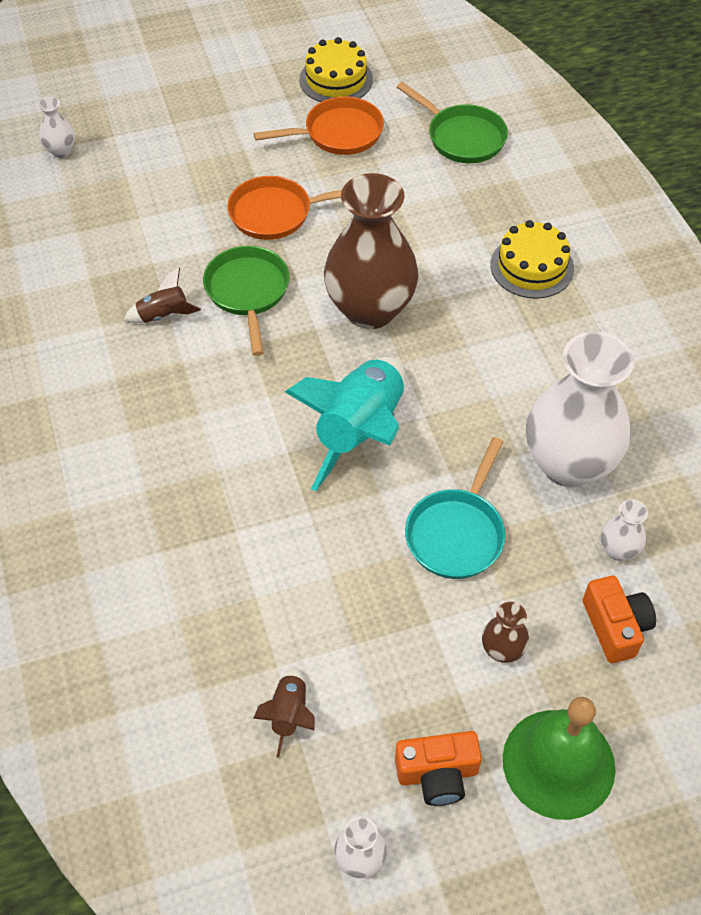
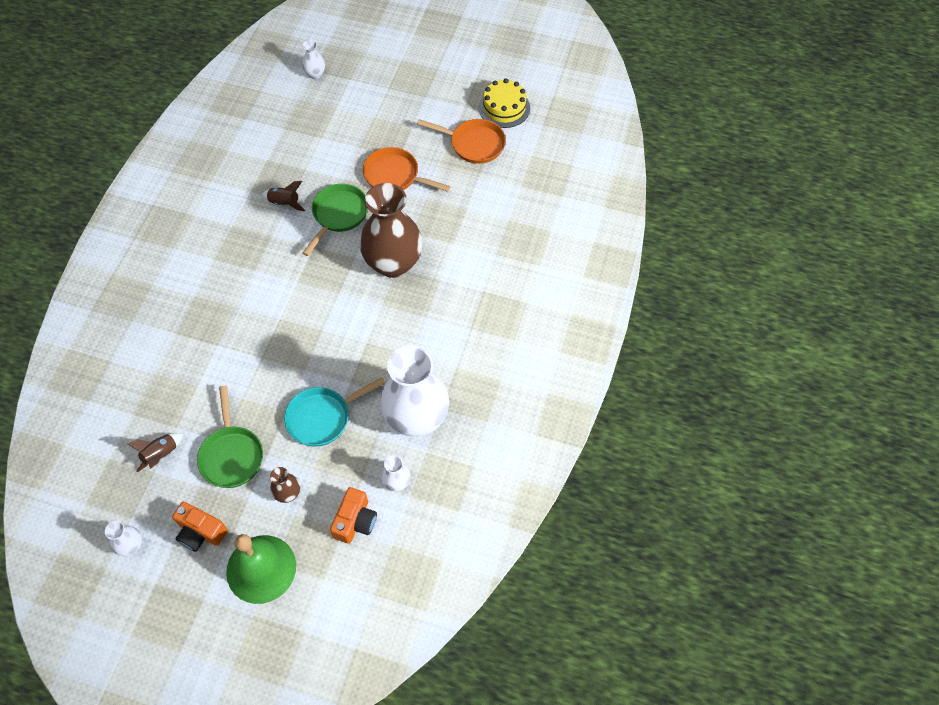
camera: 35 degrees right, 5 degrees up
(360, 431) = (325, 330): turquoise rocket -> none
(462, 137) = (544, 186): green pan -> green pan (231, 455)
(532, 266) = (507, 291): yellow cake -> none

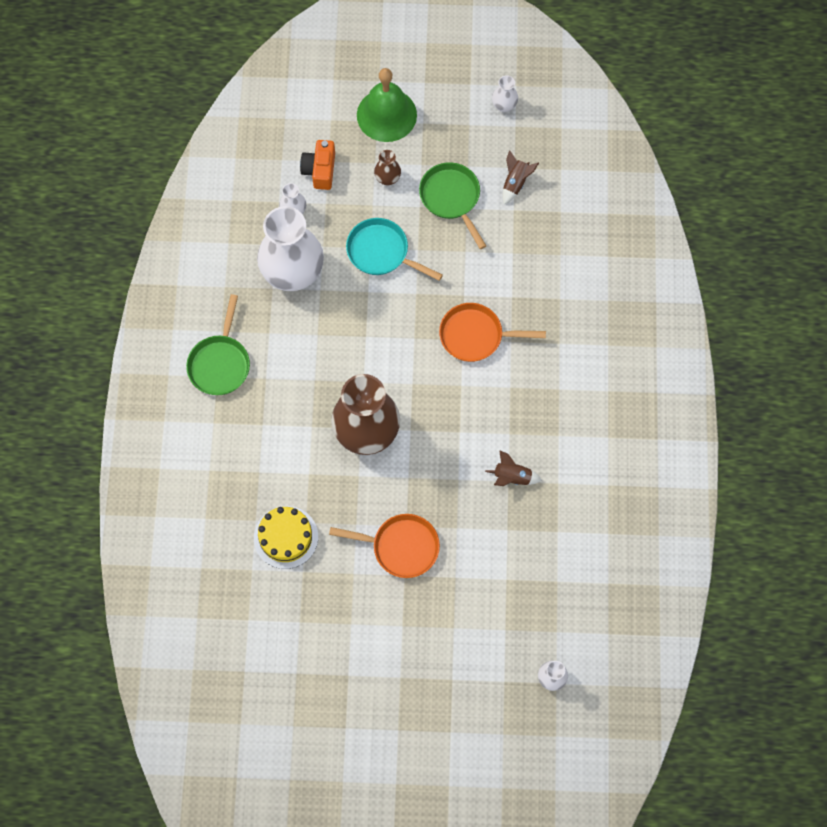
camera: 165 degrees right, 10 degrees up
(200, 532) = (450, 130): orange camera -> none
(322, 417) = (381, 252): turquoise pan -> turquoise pan turned 105 degrees counterclockwise
(338, 215) = (446, 477): green pan -> green pan (220, 363)
(474, 144) = (321, 617): orange pan -> orange pan (475, 335)
(504, 108) = (297, 685): yellow cake -> yellow cake (286, 537)

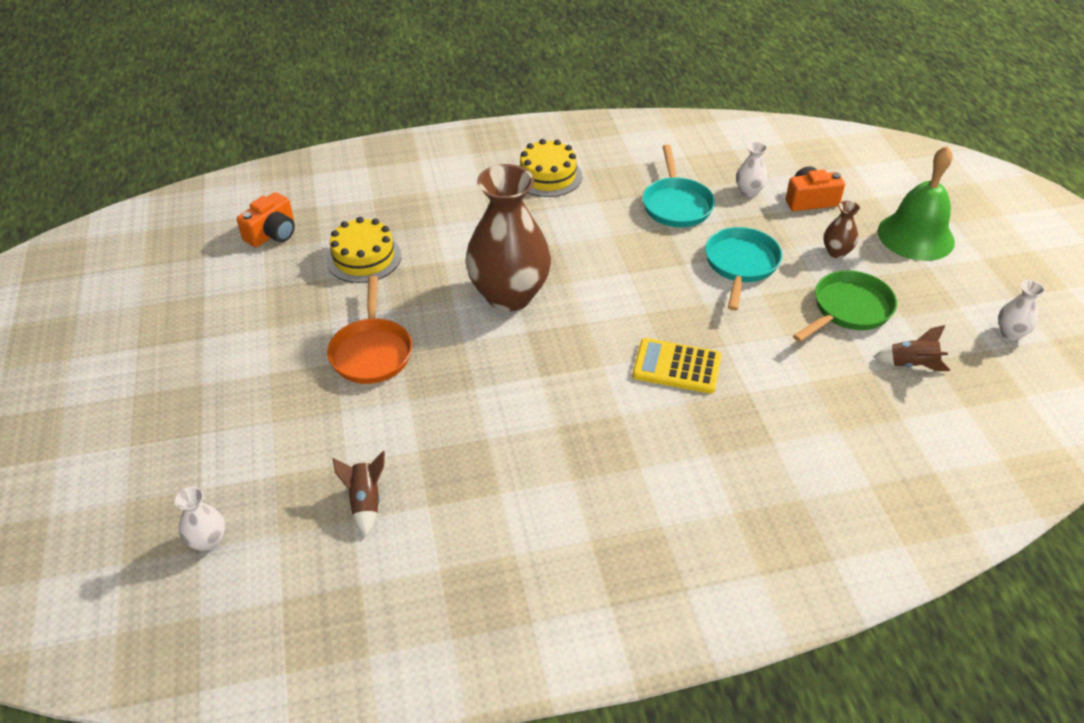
camera: 75 degrees right, 25 degrees down
(220, 363) = (548, 176): green pan -> yellow cake
(229, 610) = (272, 233): none -> orange camera
(293, 273) = (676, 204): white vase -> turquoise pan
(475, 335) = (677, 366): orange pan -> yellow calculator
(512, 477) = (493, 441): brown rocket -> brown rocket (365, 502)

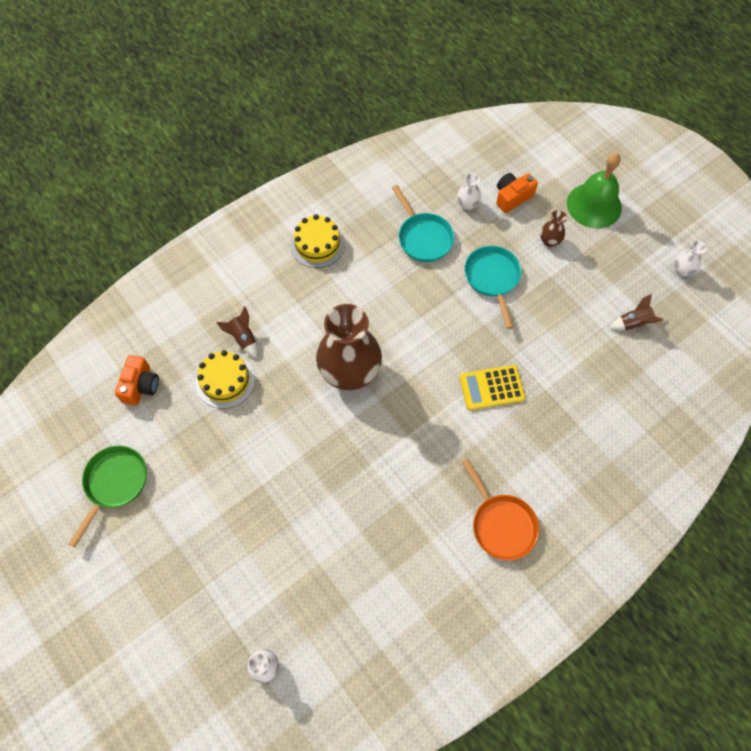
camera: 25 degrees left, 20 degrees up
(365, 502) = (350, 588): brown rocket -> brown rocket (243, 338)
(371, 352) = (282, 464): orange pan -> orange pan (501, 524)
(848, 309) = (578, 291): green pan -> green pan (115, 484)

